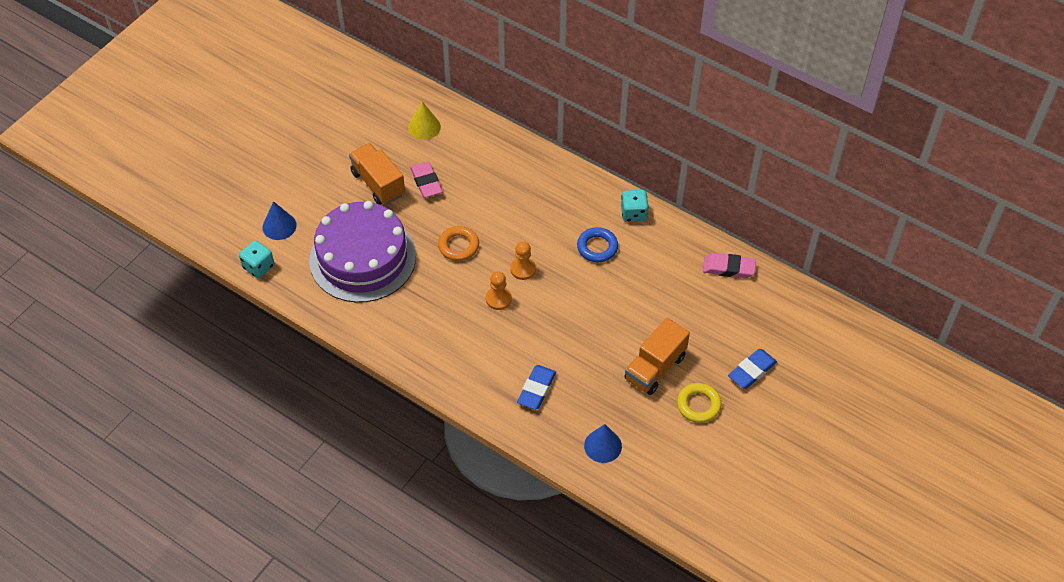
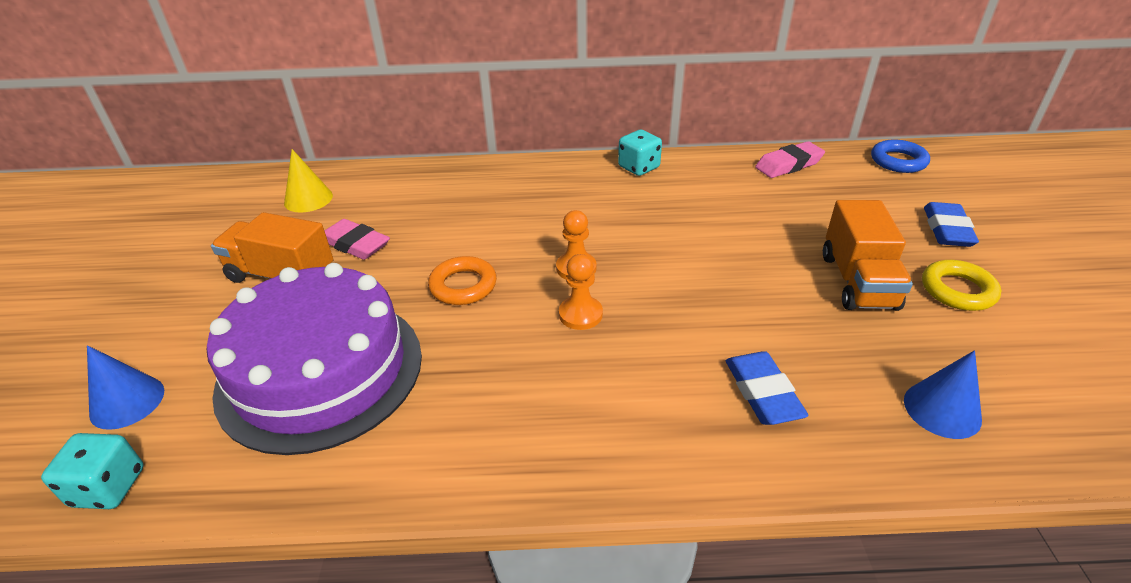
camera: 35 degrees left, 15 degrees down
(597, 247) = (638, 208): blue ring -> blue ring (898, 161)

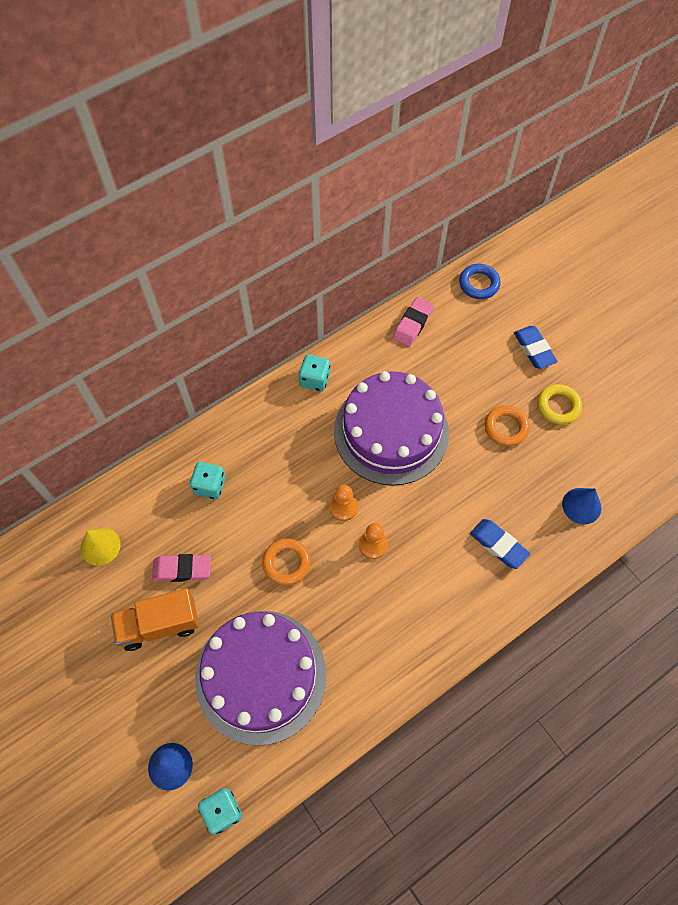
camera: 35 degrees left, 25 degrees up
(453, 199) = (210, 486): none -> turquoise dice
(692, 231) = (391, 432): none -> purple cake
(858, 281) = (506, 428): orange truck -> orange ring

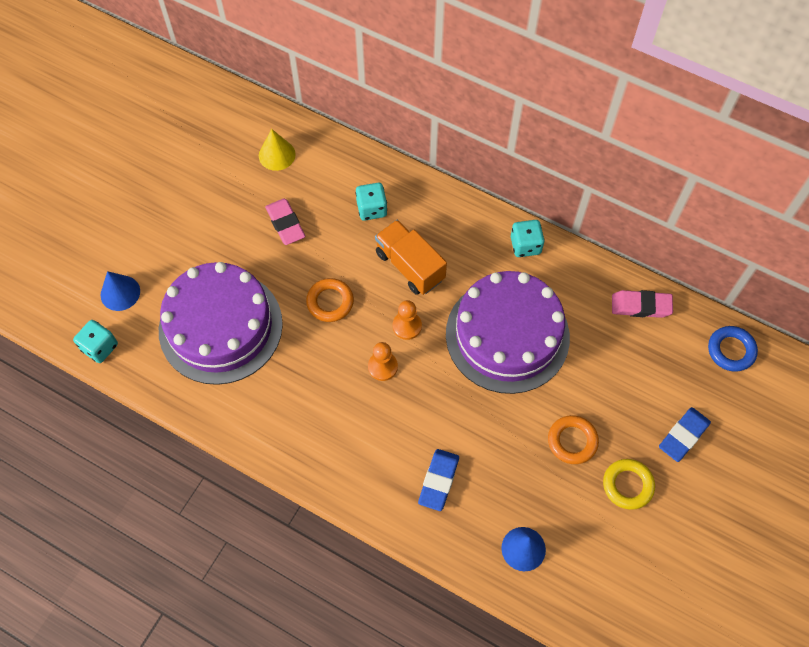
camera: 65 degrees right, 0 degrees up
(159, 625) = (230, 230): orange truck -> orange truck (410, 266)

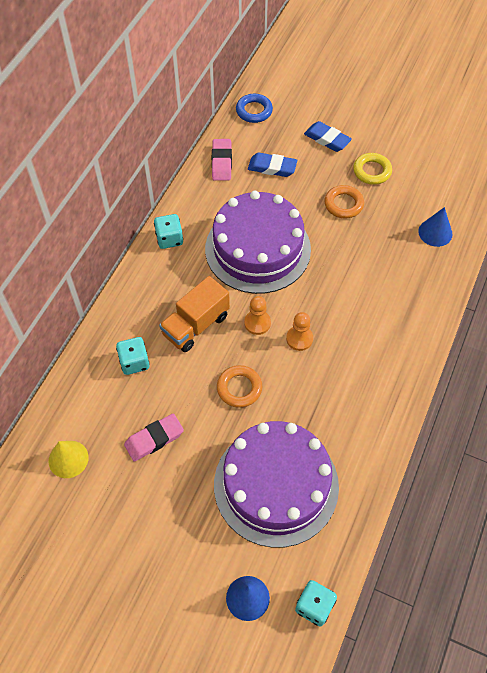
camera: 95 degrees left, 5 degrees down
(438, 481) = (394, 290): blue eraser -> blue eraser (272, 167)

